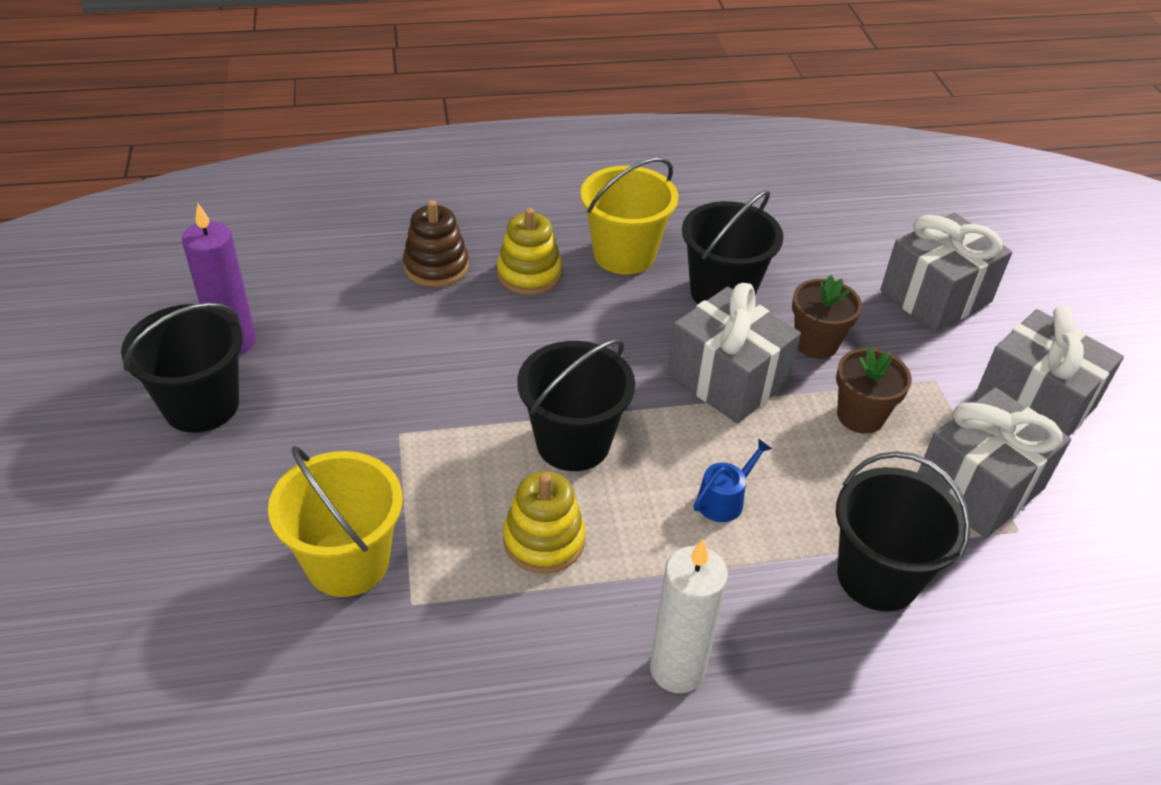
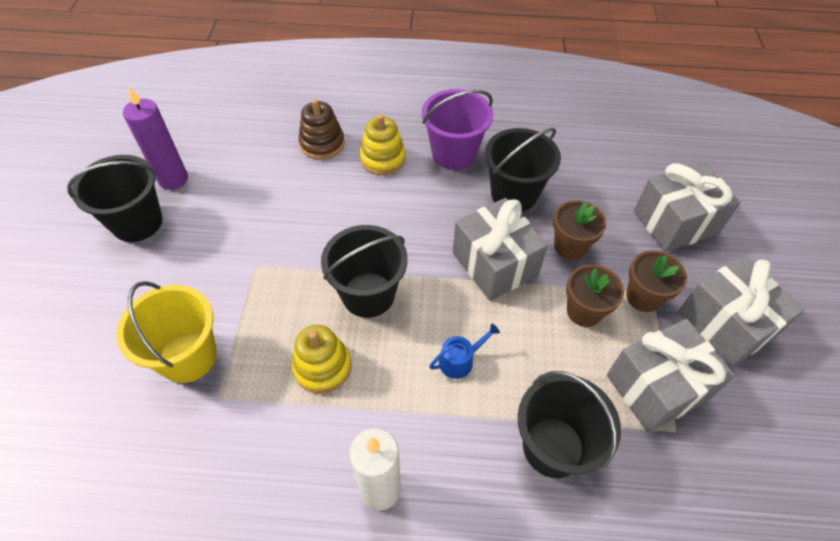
camera: 15 degrees right, 10 degrees up
(624, 254) = (454, 153): yellow bucket -> purple bucket
(927, 387) = (643, 297): none -> brown flower pot

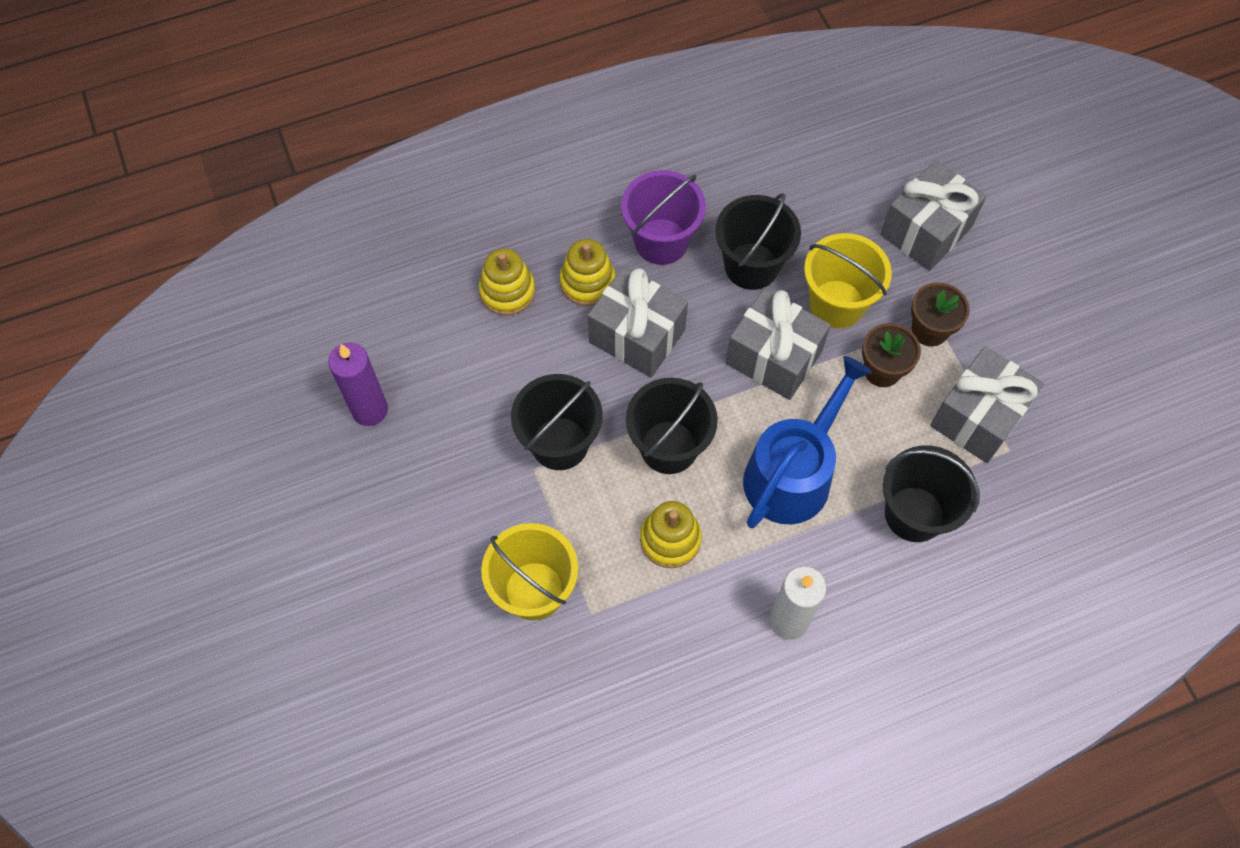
camera: 25 degrees left, 10 degrees up
(137, 222) = (370, 478): black bucket -> black bucket (559, 443)
(322, 144) = (507, 291): brown stacking toy -> yellow stacking toy
(460, 360) = (793, 473): blue watering can -> blue watering can, size x2.44
(570, 246) = (836, 304): brown flower pot -> yellow bucket
(725, 324) = (1013, 326): grey gift -> grey gift (637, 336)

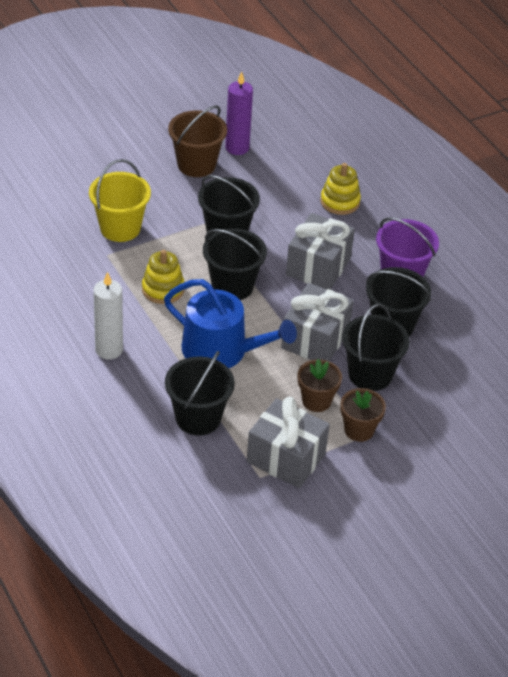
camera: 80 degrees right, 20 degrees down
(401, 470) = (196, 164): none -> brown bucket
(587, 282) = (357, 240): yellow stacking toy -> none
(836, 304) = (370, 374): yellow bucket -> black bucket
(926, 231) = (453, 430): grey gift -> none

